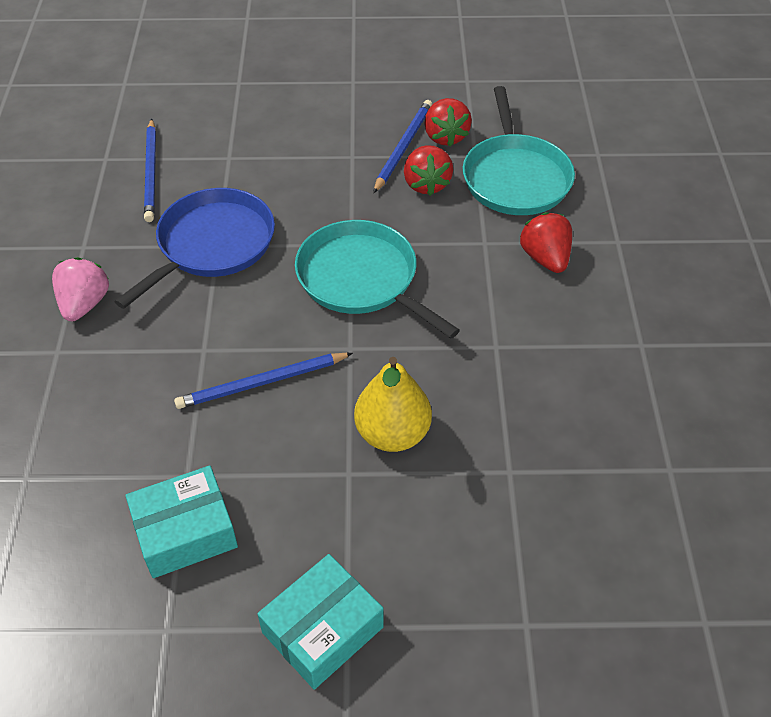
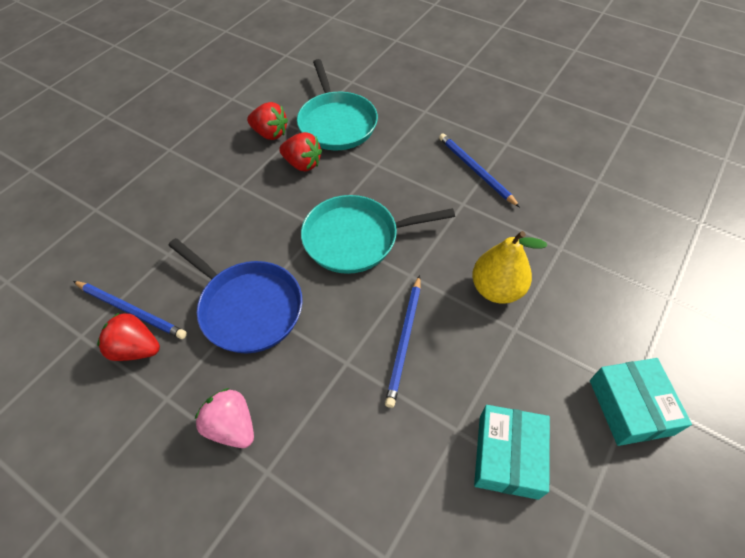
camera: 55 degrees left, 5 degrees up
(212, 245) = (247, 307): blue pan -> blue pan turned 150 degrees clockwise
(403, 147) = (258, 157): blue pencil -> blue pencil (475, 170)
(515, 177) = (336, 123): turquoise pan -> turquoise pan turned 45 degrees clockwise
(545, 258) = (412, 146): red strawberry -> red strawberry (136, 349)

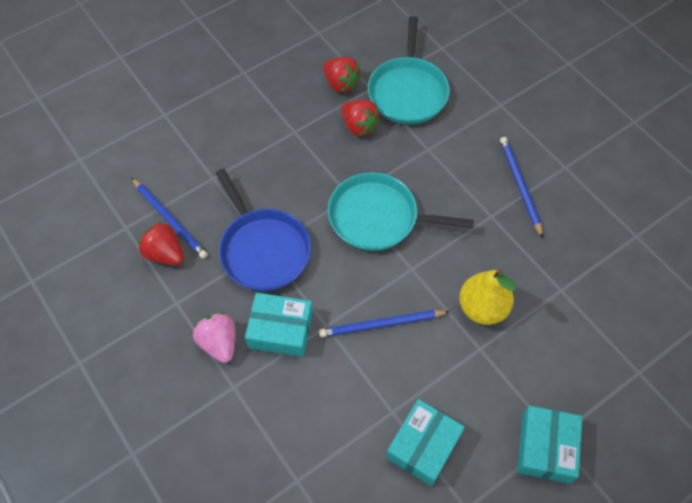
camera: 20 degrees right, 5 degrees up
(298, 386) = (280, 330): none -> turquoise box
(404, 341) = (381, 324): blue pencil -> blue pencil turned 45 degrees clockwise

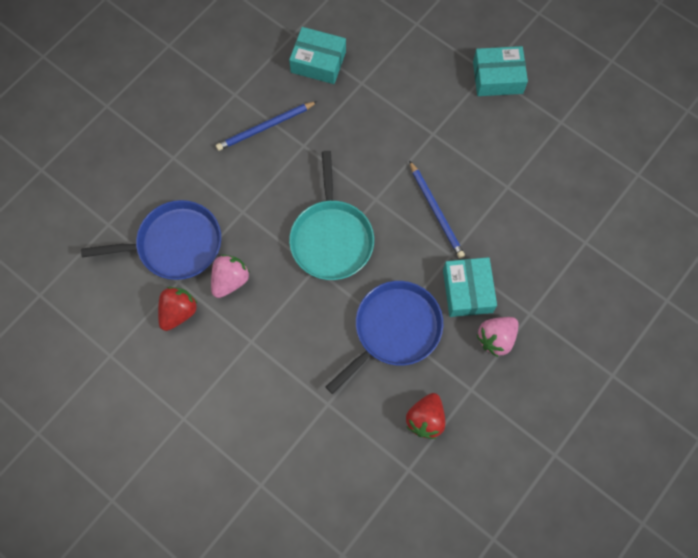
camera: 105 degrees left, 10 degrees up
(170, 220) = (387, 429): blue pencil -> none
(359, 126) = (230, 280): red strawberry -> pink strawberry
(408, 91) = (175, 244): turquoise pan -> blue pan
(423, 446) = (526, 159): turquoise box -> turquoise box (318, 62)
(482, 308) = (396, 138): yellow pear -> none

